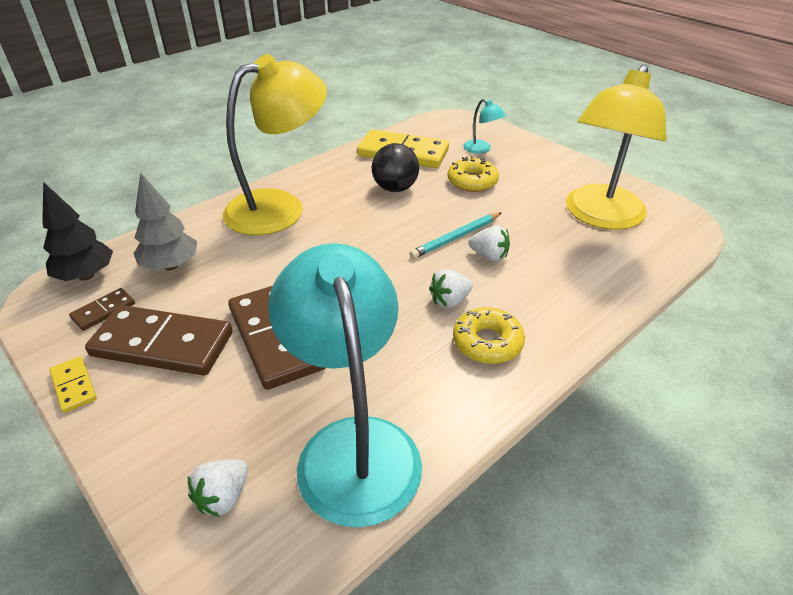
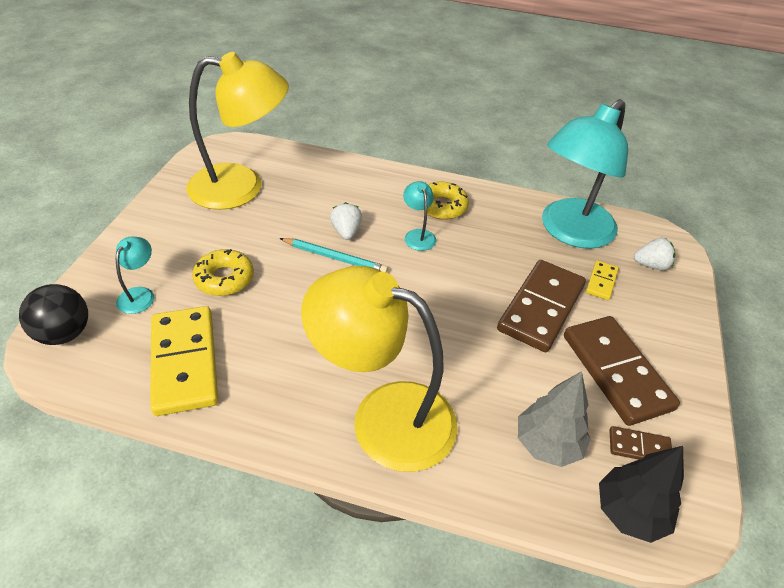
camera: 125 degrees left, 5 degrees up
(74, 386) = (698, 395): yellow domino -> yellow domino (601, 282)
(395, 188) = (276, 333): black ball -> black ball (64, 333)
(450, 301) = (418, 235): white strawberry -> turquoise lamp

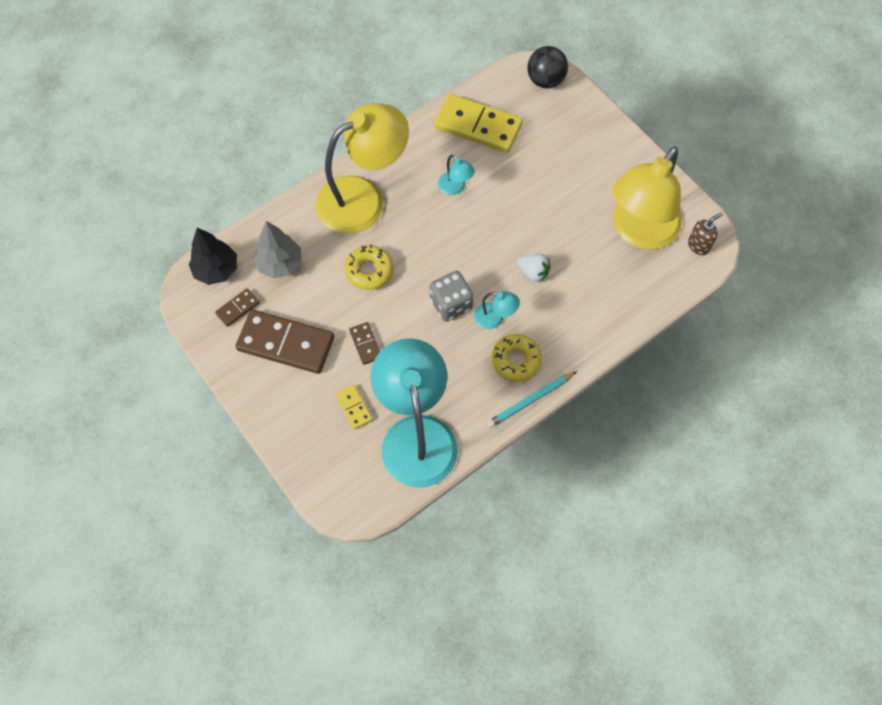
camera: 130 degrees right, 20 degrees up
(140, 294) = (554, 125): turquoise lamp -> turquoise lamp (455, 188)
(224, 278) = (536, 175): yellow donut -> yellow donut (369, 271)
(228, 152) = (698, 245): none -> brown soap dispenser
(335, 258) = (510, 248): turquoise pencil -> turquoise pencil (530, 400)
(435, 269) = (451, 304): none -> grey dice
(541, 308) = (365, 344): brown domino -> brown domino, size x0.46
(651, 265) = (339, 462): white strawberry -> none

